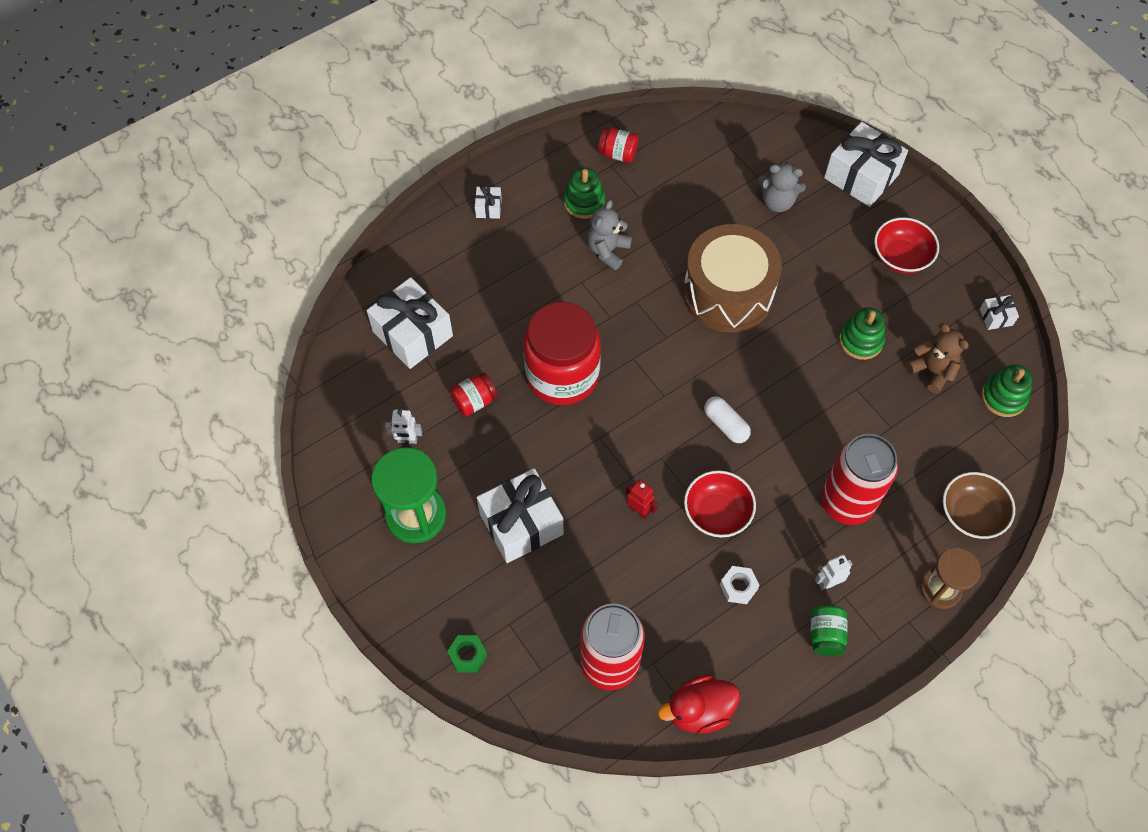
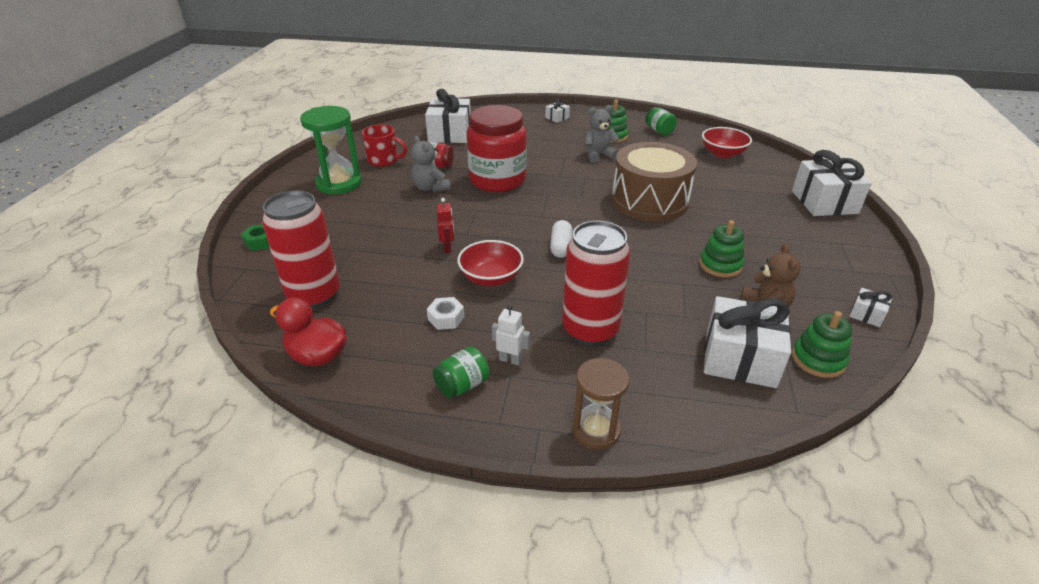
camera: 45 degrees right, 25 degrees down
(407, 440) = (384, 160): white robot -> red mug
(521, 524) = (378, 215): white gift -> white gift (740, 358)
(618, 154) = (659, 131): red jar -> green jar
(777, 202) = (741, 185): grey teddy bear -> grey teddy bear (430, 188)
(901, 257) = (810, 246): red bowl -> red bowl (723, 153)
(971, 514) = (691, 406): brown bowl -> none

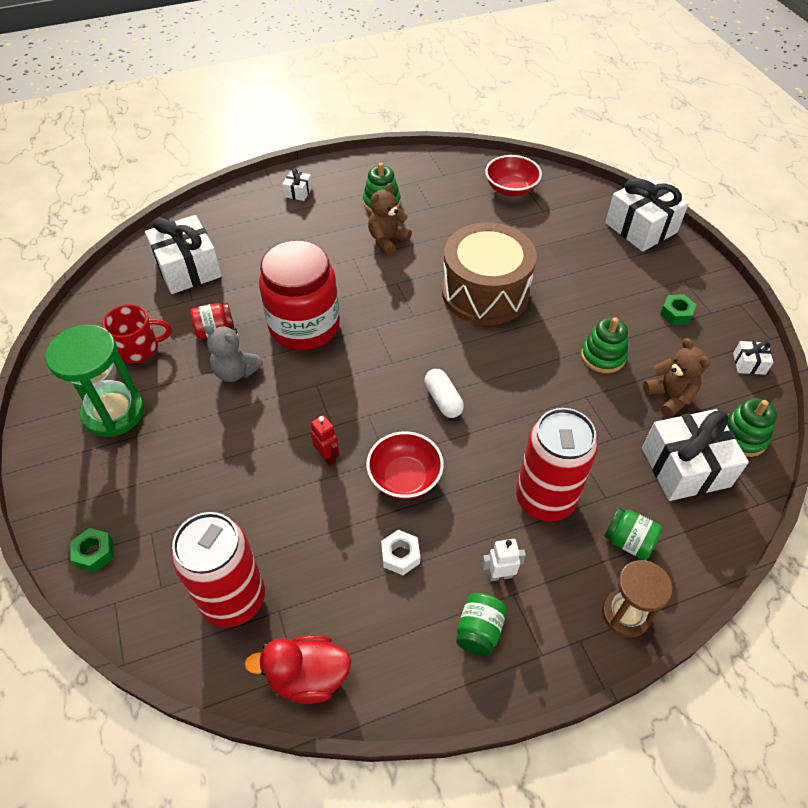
camera: 30 degrees left, 15 degrees up
(598, 155) = (387, 240): grey teddy bear -> brown teddy bear
(659, 131) = (425, 175): green jar -> green jar (628, 541)
(815, 261) = (676, 314): none -> green nut

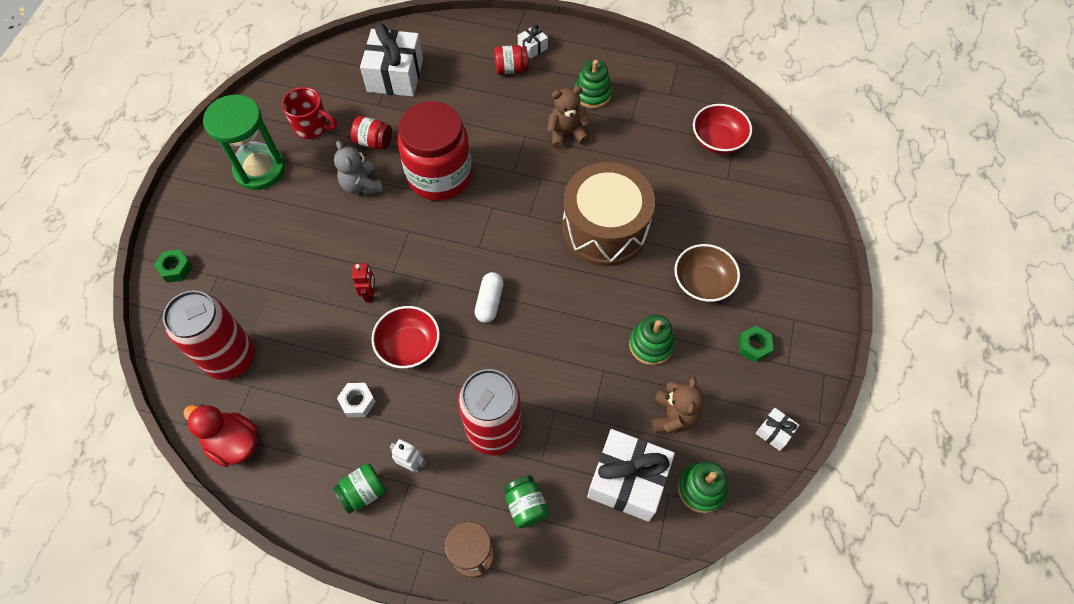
camera: 35 degrees right, 10 degrees up
(294, 215) = (511, 69): none -> red jar
(596, 291) = (702, 283): none -> brown bowl
(641, 228) = (803, 246): white gift -> none

